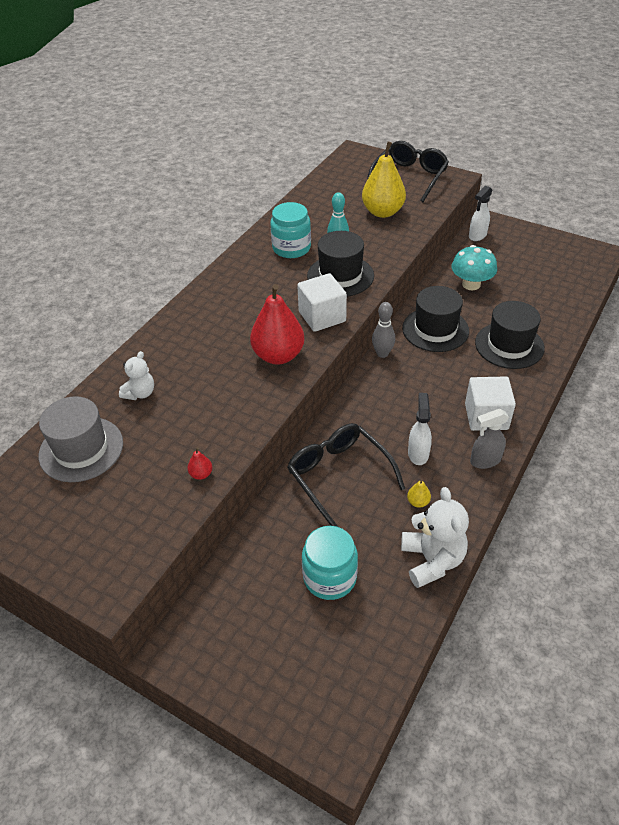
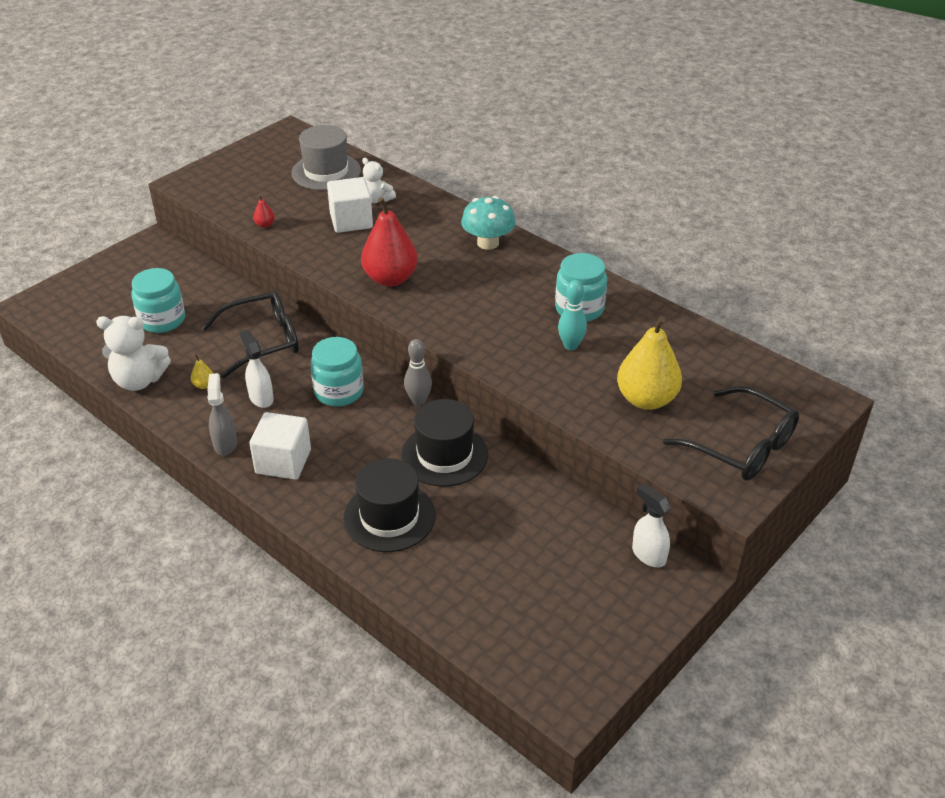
camera: 100 degrees right, 5 degrees down
(322, 316) = (440, 314): white cube -> white cube (351, 221)
(340, 276) = (510, 339): black hat -> none
(390, 403) = (339, 391): none -> turquoise jar
(418, 453) = (261, 398): white spray bottle -> white spray bottle turned 135 degrees counterclockwise
(471, 284) = (526, 514): turquoise mushroom -> turquoise mushroom (488, 243)

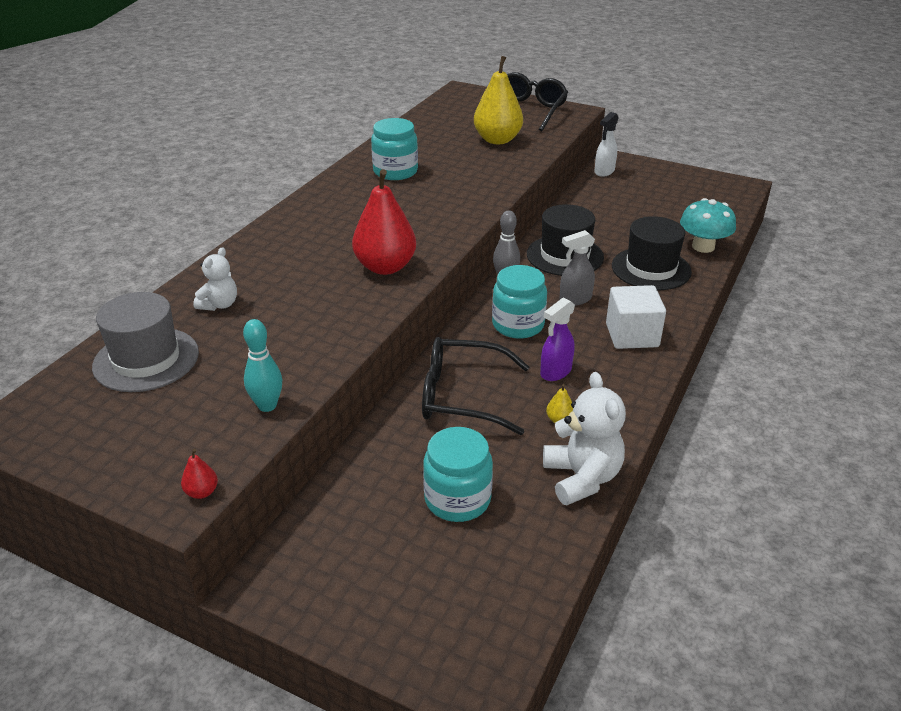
camera: 105 degrees left, 5 degrees down
(225, 444) = (635, 377): grey spray bottle -> grey spray bottle (575, 299)
(261, 398) = (555, 372): white spray bottle -> purple spray bottle
(263, 341) = (462, 396): black glasses -> black glasses turned 45 degrees counterclockwise
(265, 225) = (296, 380): red pear -> red pear (202, 492)
(351, 221) = (273, 314): white cube -> none
(488, 243) = (301, 223): turquoise mushroom -> turquoise mushroom (703, 247)
(570, 346) = (449, 170): turquoise bowling pin -> turquoise bowling pin (267, 406)

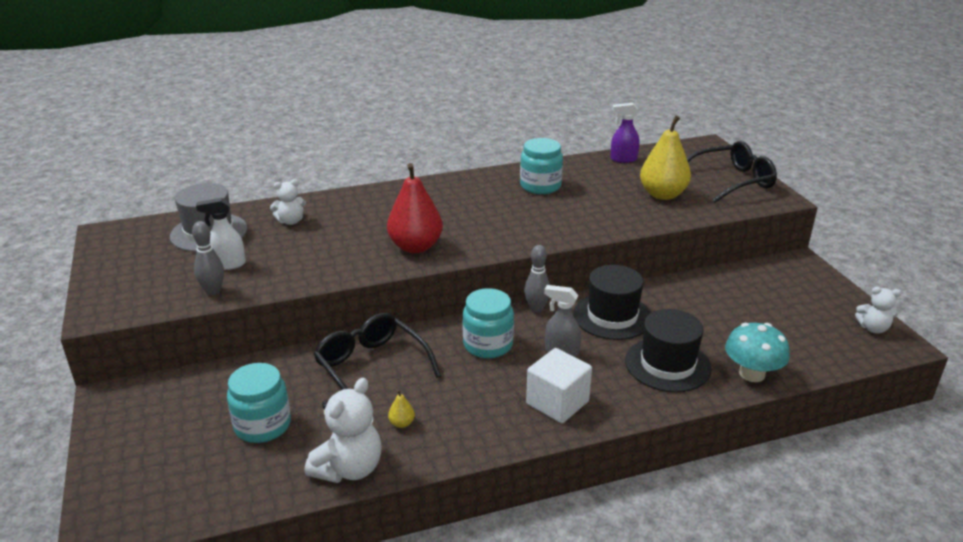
camera: 45 degrees right, 5 degrees down
(202, 492) = (113, 316): red pear -> none
(267, 406) = (213, 291): turquoise bowling pin -> grey bowling pin
(555, 372) = (455, 391): purple spray bottle -> purple spray bottle (623, 159)
(604, 172) = (771, 268): white spray bottle -> white spray bottle (228, 264)
(715, 183) = (873, 328): none -> white teddy bear

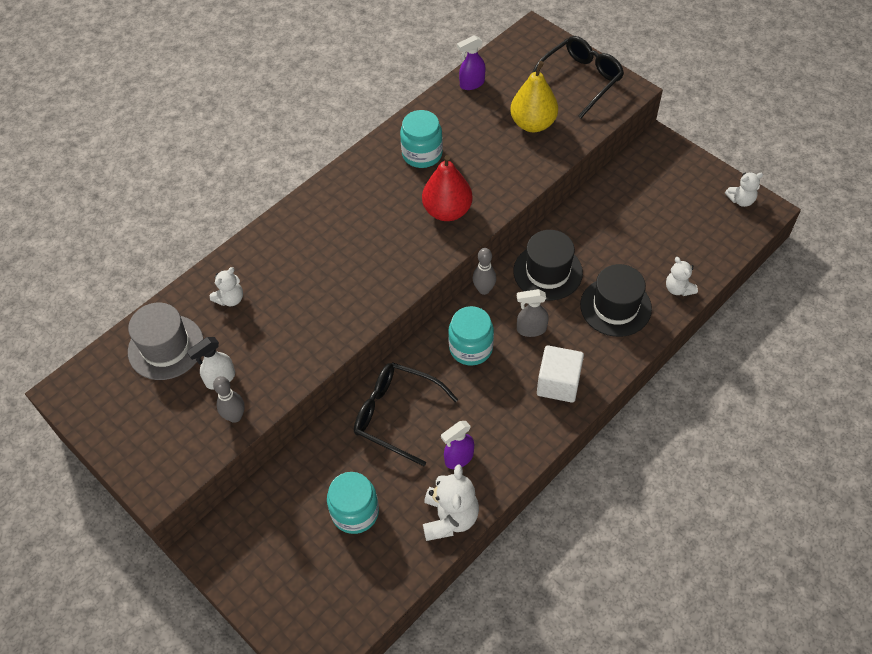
camera: 25 degrees left, 25 degrees up
(402, 423) = (458, 458): yellow pear -> purple spray bottle
(415, 247) = (368, 284): red pear -> red pear (447, 211)
(752, 374) = (678, 289): turquoise mushroom -> white teddy bear

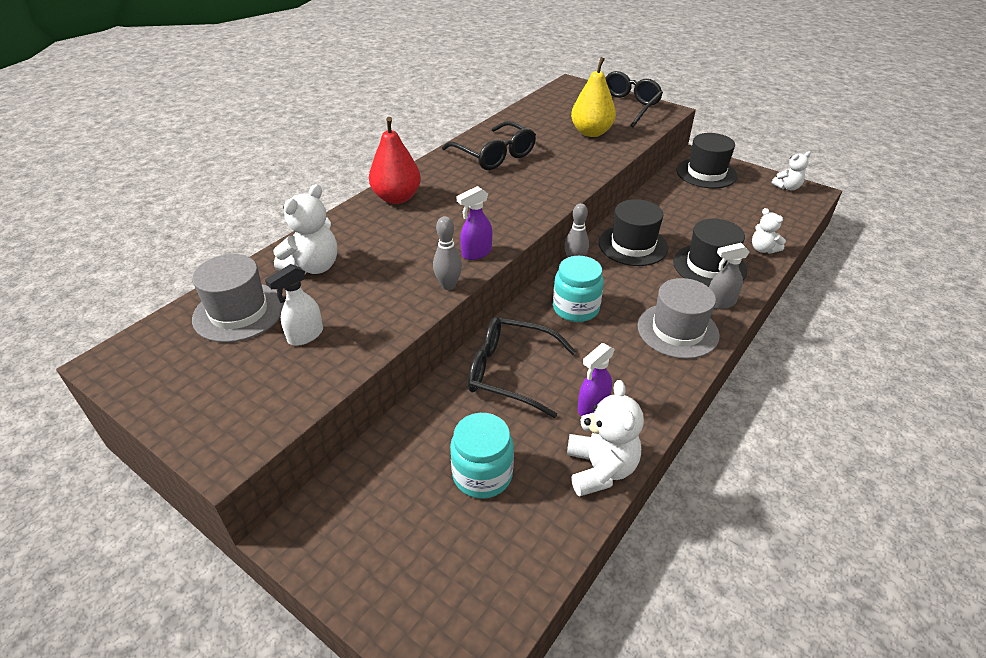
camera: 10 degrees left, 15 degrees down
(230, 299) = (313, 267): white teddy bear -> white teddy bear, size x1.66
(235, 416) = (326, 369): grey bowling pin -> grey bowling pin (448, 285)
(422, 154) = (494, 155): turquoise jar -> black glasses
(447, 211) = (530, 190): red pear -> red pear (397, 198)
(471, 84) = (527, 113): purple spray bottle -> purple spray bottle (476, 253)
(531, 329) = (632, 289): grey spray bottle -> grey spray bottle (720, 303)
(558, 383) = (677, 330): white cube -> grey hat
(659, 170) = (706, 173): none -> black hat

